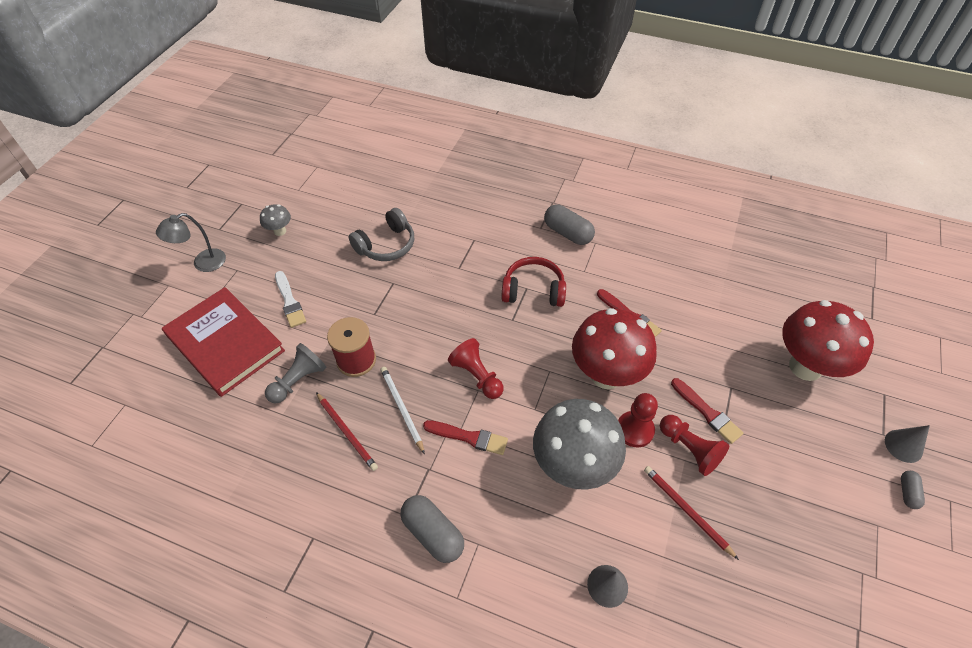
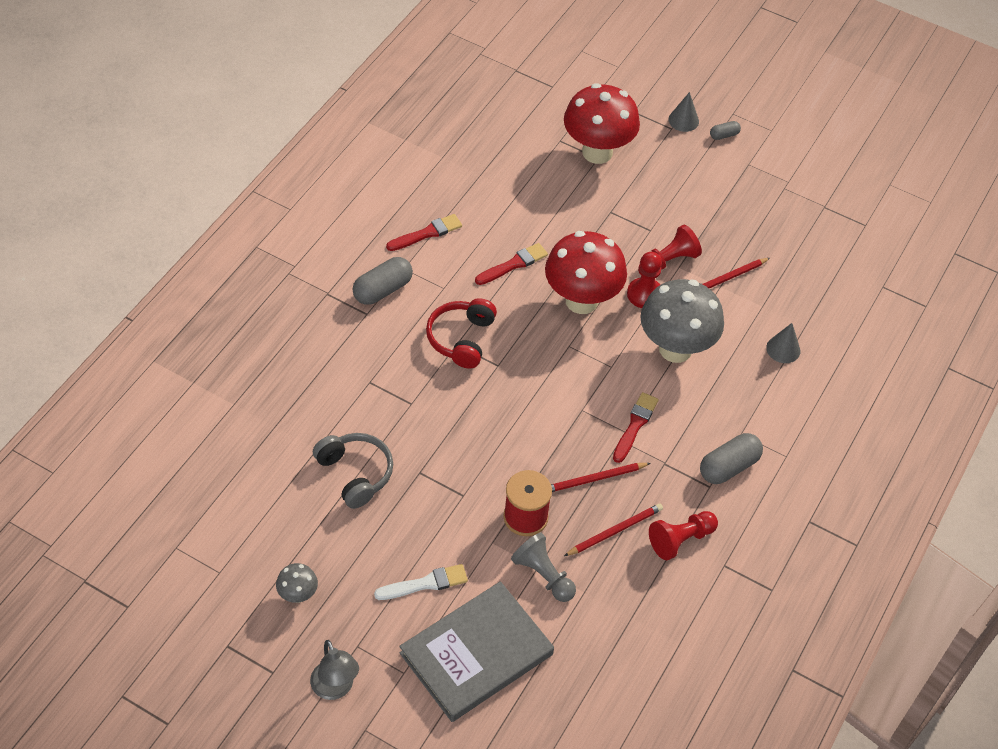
camera: 85 degrees left, 0 degrees up
(225, 343) = (476, 654): red book -> grey book
(402, 408) = (594, 479): white pencil -> red pencil
(477, 376) = (565, 408): red pawn -> red pawn (680, 540)
(707, 412) = (634, 237): red brush -> red brush (427, 233)
(907, 492) = (724, 135): grey capsule -> grey capsule turned 45 degrees counterclockwise

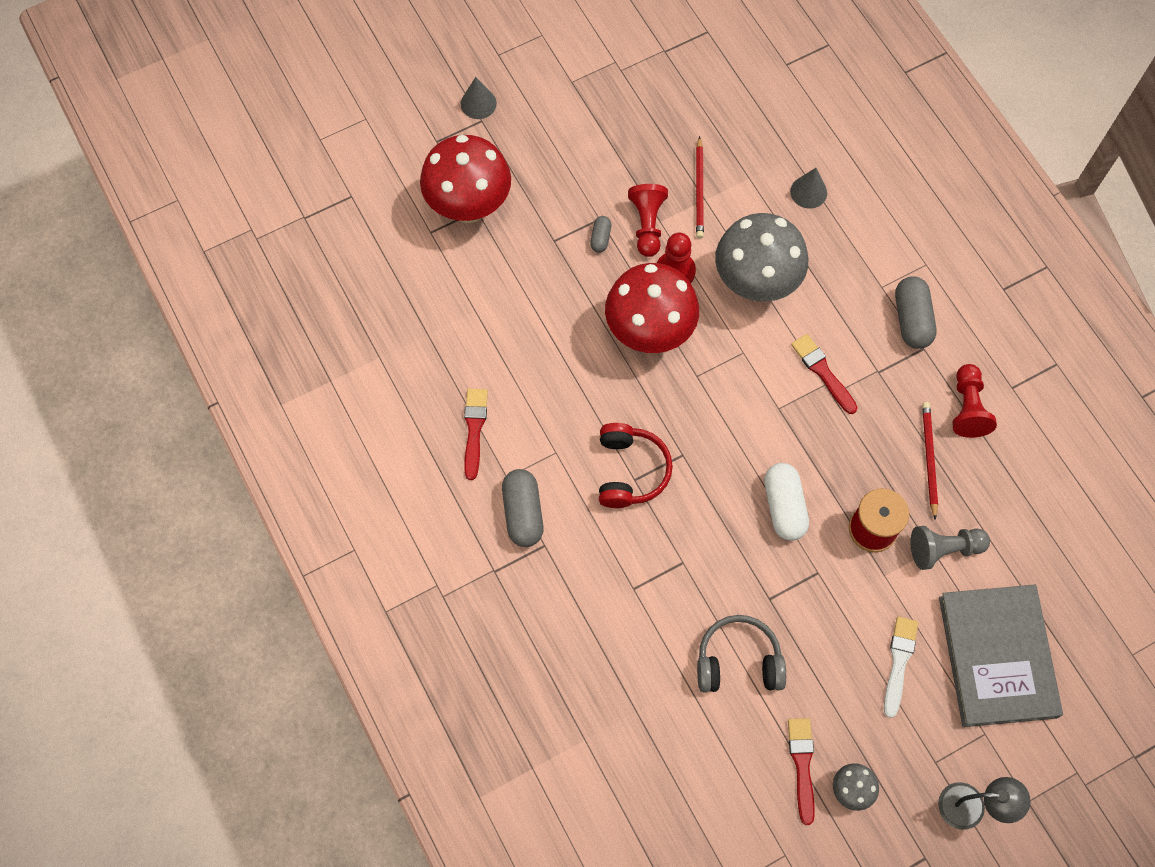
camera: 55 degrees left, 15 degrees up
(461, 339) = (630, 471): red headphones -> red headphones turned 135 degrees counterclockwise
(502, 449) = (784, 507): none -> white capsule
(513, 264) = (566, 369): red brush -> red brush (802, 765)
(594, 479) = (863, 443): red pencil -> none
(724, 135) = (521, 80): grey capsule -> grey capsule (600, 238)

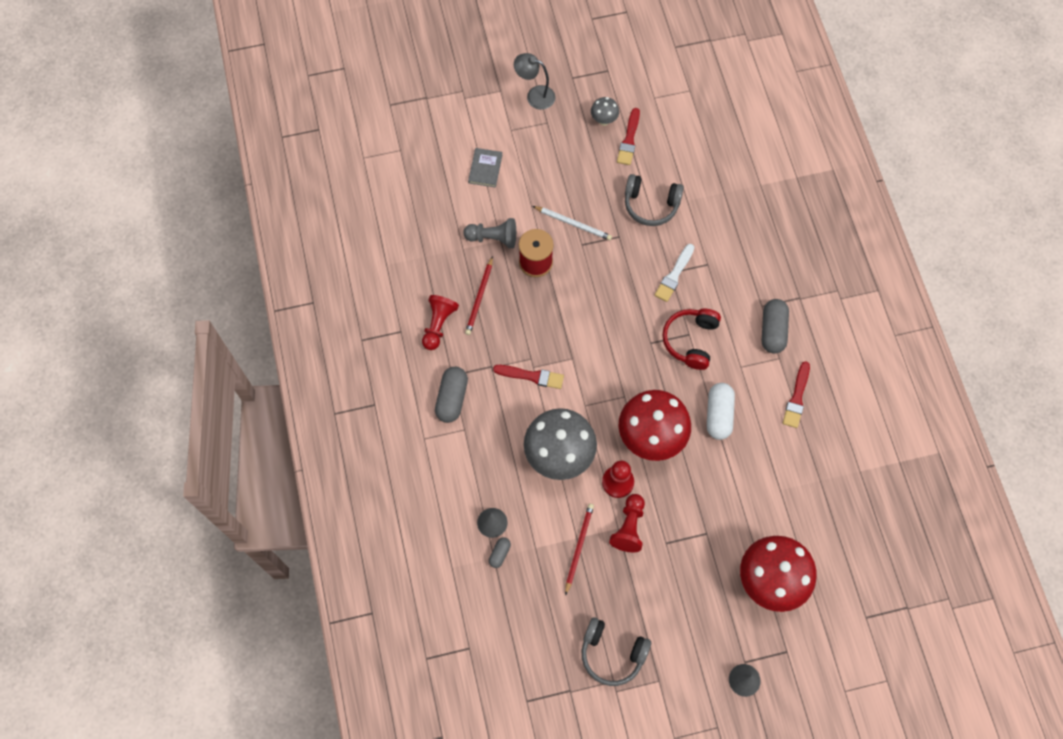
camera: 165 degrees left, 0 degrees up
(600, 238) = (669, 525): grey capsule -> grey capsule (499, 554)
(629, 94) = (612, 654): none -> grey headphones
(784, 507) = (590, 291): white capsule -> white capsule (718, 415)
(822, 372) = (531, 376): red brush -> red brush turned 60 degrees counterclockwise
(840, 601) = (573, 224): none -> white pencil
(899, 662) = (548, 180): white brush -> white brush (674, 275)
(997, 656) = (485, 169): grey book -> grey book, size x0.44

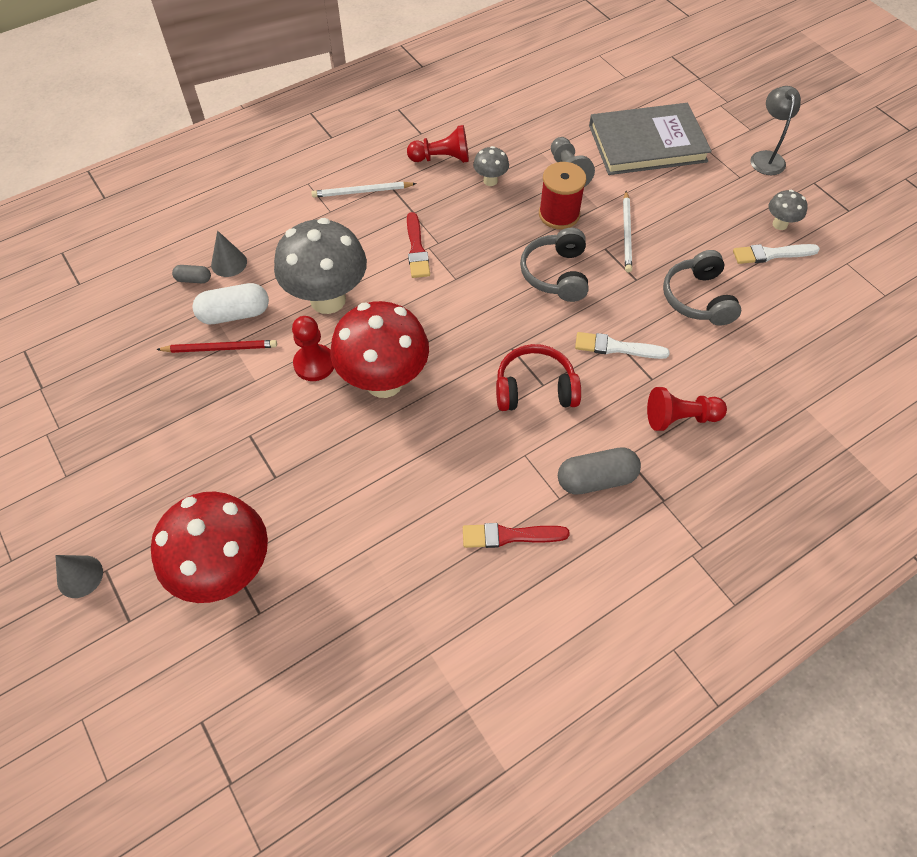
camera: 70 degrees right, 10 degrees down
(452, 398) = (362, 192): grey capsule -> white pencil
(479, 297) = (490, 181): red pencil -> grey mushroom
(485, 169) = (647, 143): grey book -> grey book, size x2.25
(612, 654) = (93, 417): grey headphones -> grey headphones (556, 274)
(629, 140) = (771, 254): red brush -> white brush
(629, 527) = (259, 391): red pawn -> red pawn (680, 418)
(718, 415) = (445, 447): white capsule -> white capsule (235, 314)

